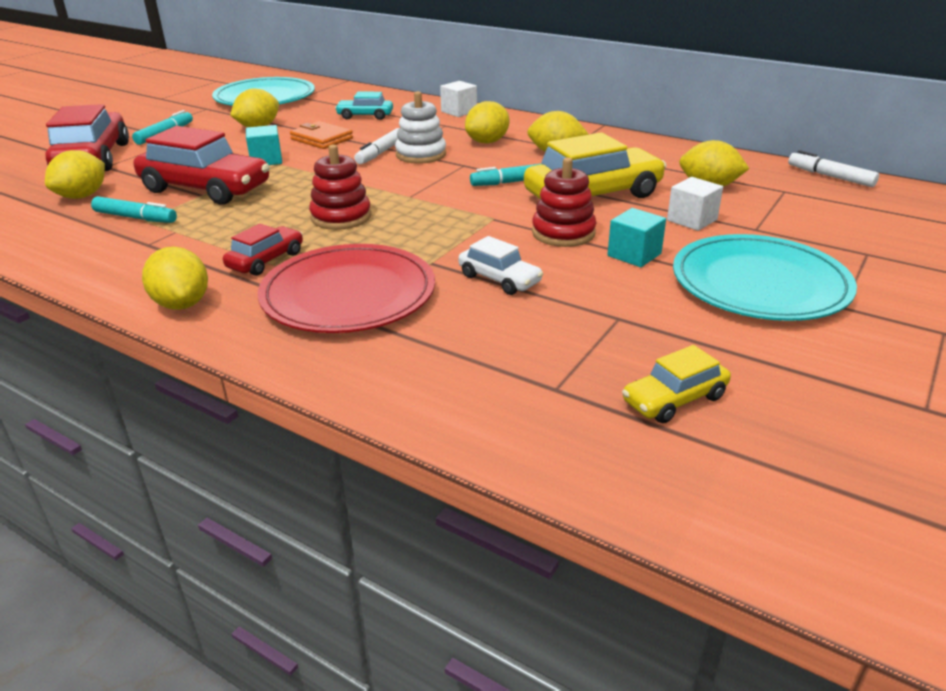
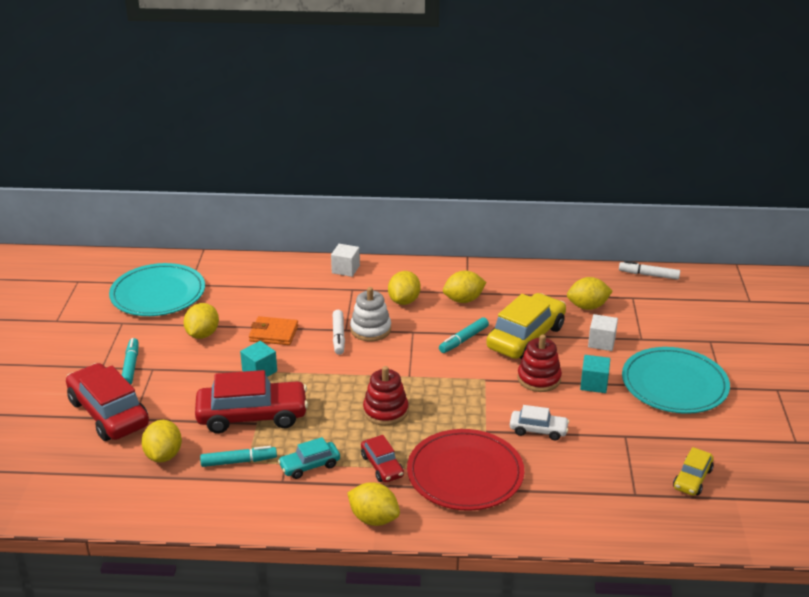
camera: 30 degrees left, 0 degrees up
(266, 260) = (382, 466): red car -> red car turned 150 degrees clockwise
(365, 116) = (276, 295): turquoise car -> turquoise car (310, 465)

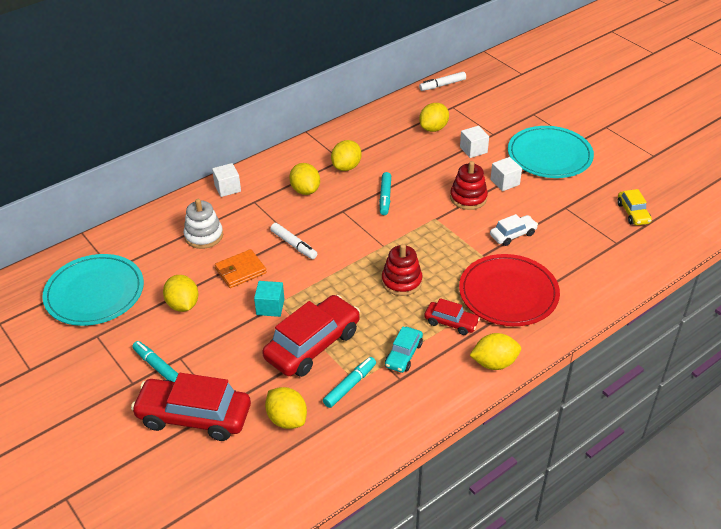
camera: 40 degrees left, 10 degrees up
(370, 329) = (310, 226): white stacking toy -> white stacking toy (204, 236)
(526, 337) = (423, 172): yellow car -> none
(594, 384) = (505, 182): turquoise cube -> white cube

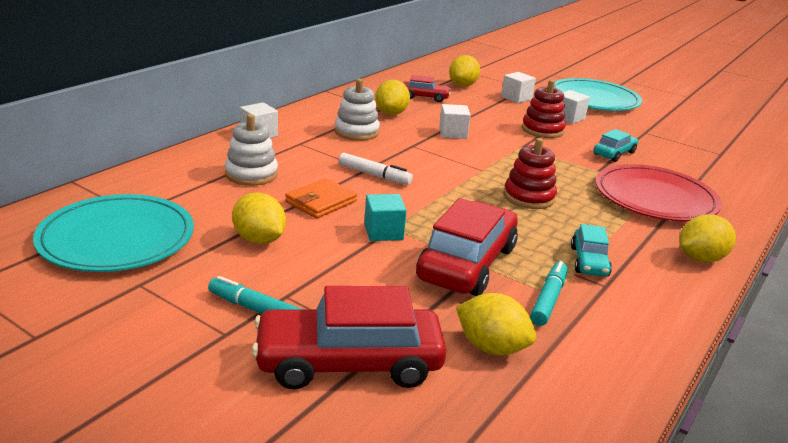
camera: 20 degrees left, 15 degrees down
(305, 190) = (356, 132): yellow lemon -> white stacking toy
(385, 197) = (453, 133): turquoise marker -> white cube
(442, 85) = (447, 59): white marker -> none
(451, 322) = (617, 227): red car -> red car (424, 97)
(513, 235) = (614, 153): white car -> turquoise car
(633, 213) = (712, 133): yellow car -> none

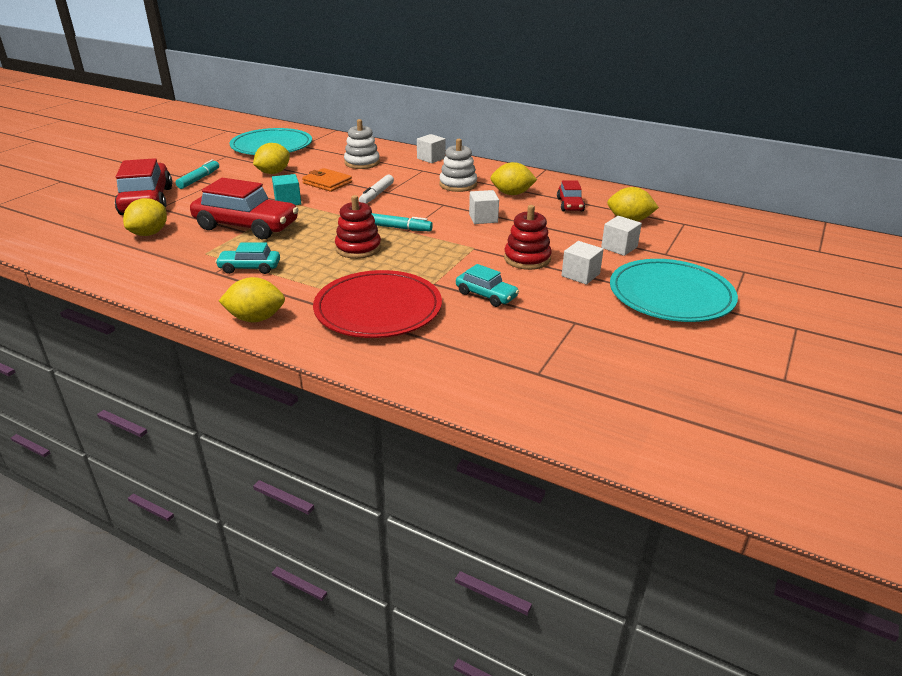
camera: 85 degrees right, 5 degrees up
(548, 299) = (198, 251): turquoise marker -> turquoise marker (399, 228)
(700, 258) = (256, 318): yellow lemon -> yellow lemon turned 60 degrees counterclockwise

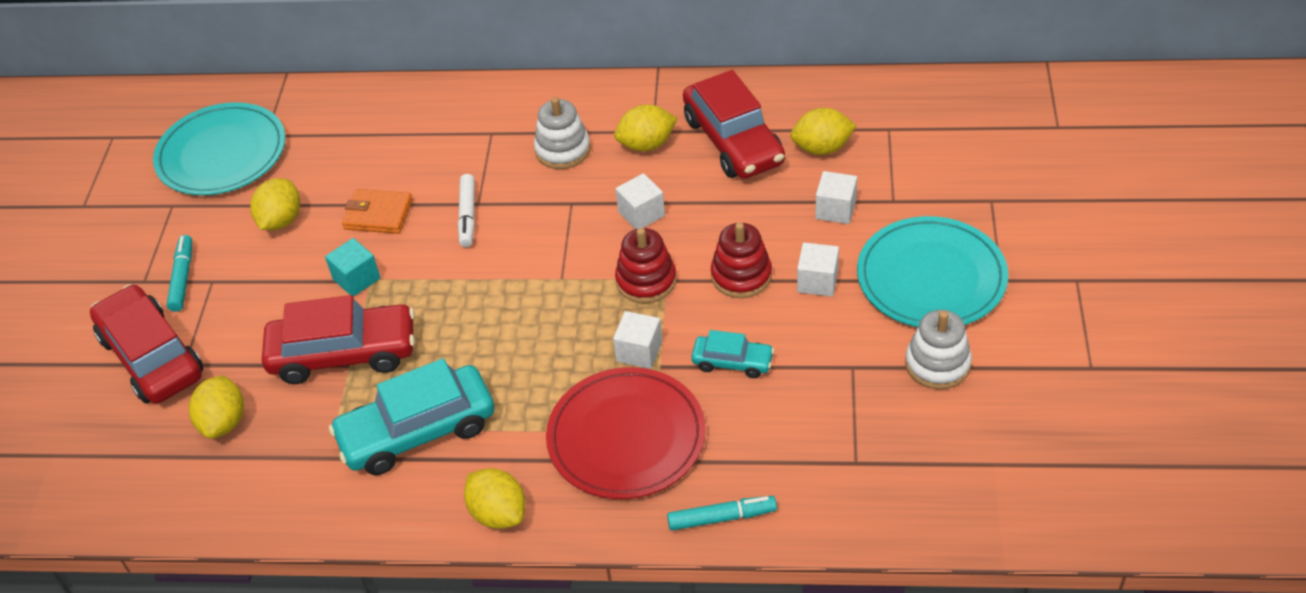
camera: 20 degrees left, 15 degrees up
(250, 268) = (417, 432): turquoise car -> turquoise car, size x1.94
(256, 318) = (498, 513): yellow lemon -> yellow lemon turned 75 degrees clockwise
(358, 248) = (525, 339): red stacking toy -> red stacking toy (646, 281)
(362, 163) = (392, 147): white stacking toy -> white stacking toy (937, 364)
(399, 228) = (547, 277): turquoise marker -> turquoise marker (722, 518)
(431, 158) = (484, 98): white cube -> white cube (639, 351)
(570, 205) = (733, 141): red car -> red car, size x1.94

